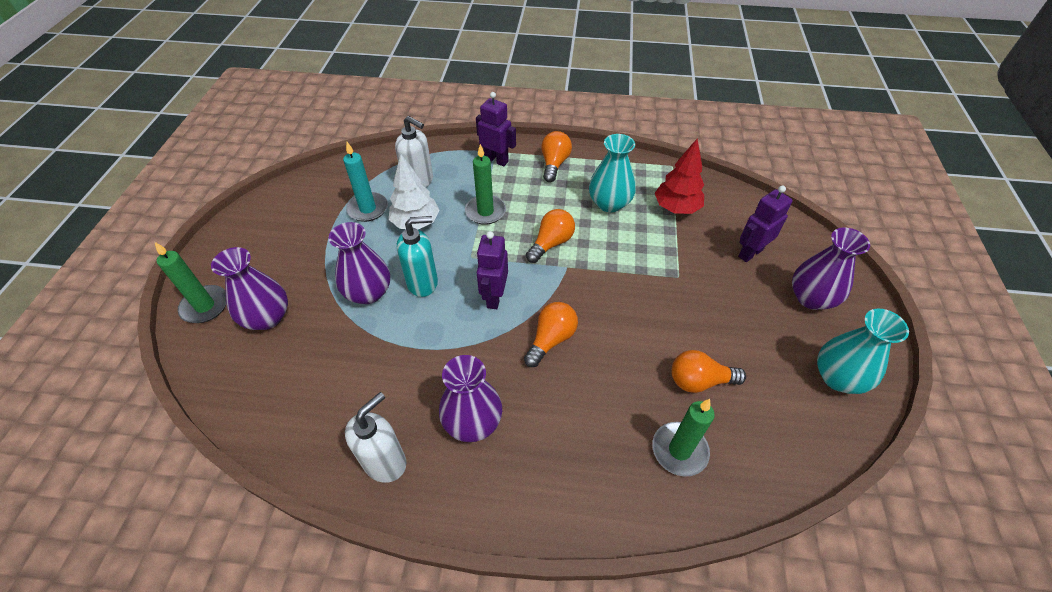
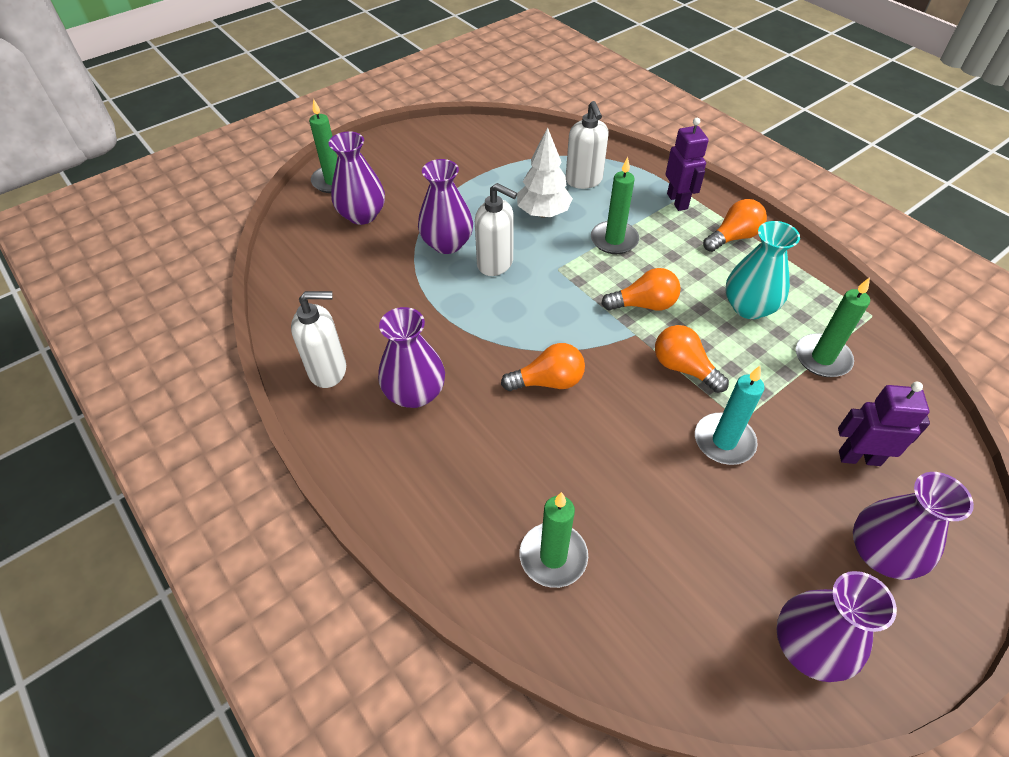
camera: 45 degrees right, 0 degrees up
(368, 209) = (517, 178): turquoise candle -> turquoise candle (724, 441)
(423, 283) = (495, 263): turquoise soap dispenser -> white soap dispenser
(494, 297) = (539, 314): purple robot -> none
(676, 208) = (822, 358): red tree -> green candle
(699, 381) = (644, 521): orange light bulb -> orange light bulb (683, 368)
(838, 377) = (808, 646): turquoise vase -> purple vase

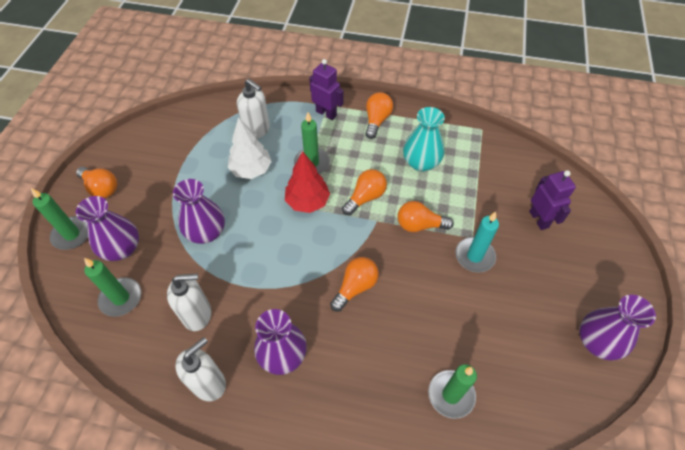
camera: 40 degrees left, 5 degrees up
(391, 157) = (101, 188): none -> orange light bulb
(495, 263) = (252, 226): white soap dispenser -> white soap dispenser (197, 314)
(574, 273) = (307, 202): none -> red tree
(822, 358) = (479, 171): green candle -> green candle (121, 298)
(859, 457) = (539, 219): purple robot -> purple robot turned 105 degrees clockwise
(881, 553) = (586, 266): purple vase -> none

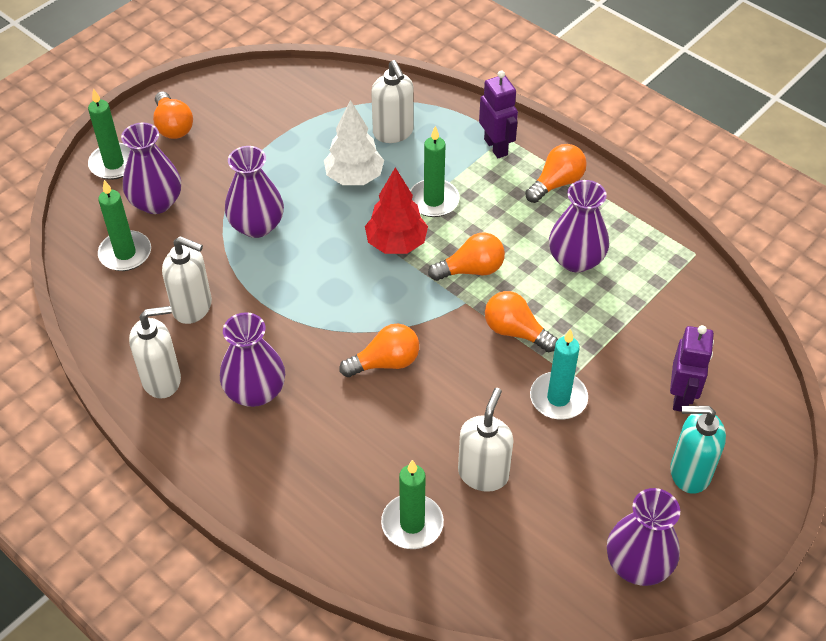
camera: 30 degrees right, 5 degrees down
(421, 162) = (576, 259): turquoise vase -> purple vase
(468, 332) = (483, 473): none -> white soap dispenser
(578, 265) = (689, 472): none -> turquoise soap dispenser

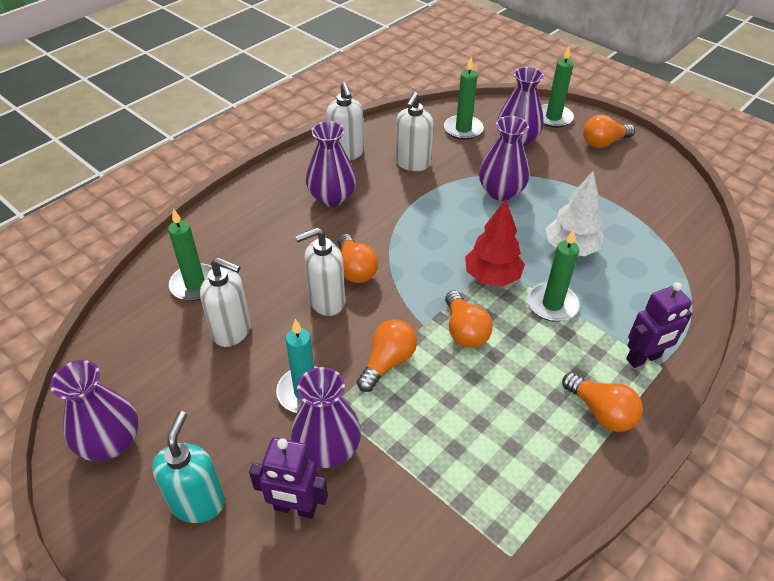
camera: 90 degrees right, 5 degrees down
(393, 132) = (639, 275): white soap dispenser -> white soap dispenser (326, 301)
(576, 259) = (487, 422): purple vase -> purple vase (327, 449)

